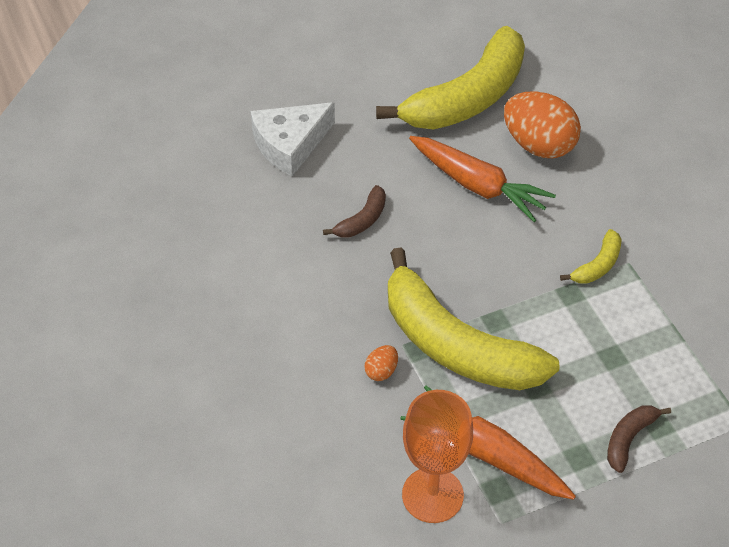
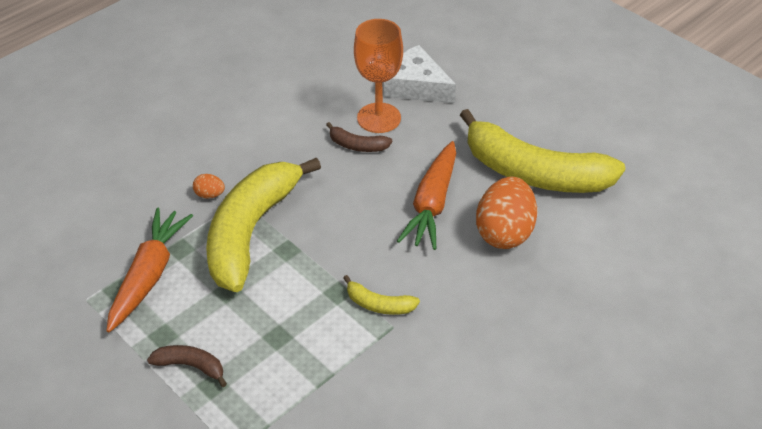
camera: 70 degrees right, 5 degrees down
(432, 495) = (102, 252): orange goblet -> orange goblet (379, 118)

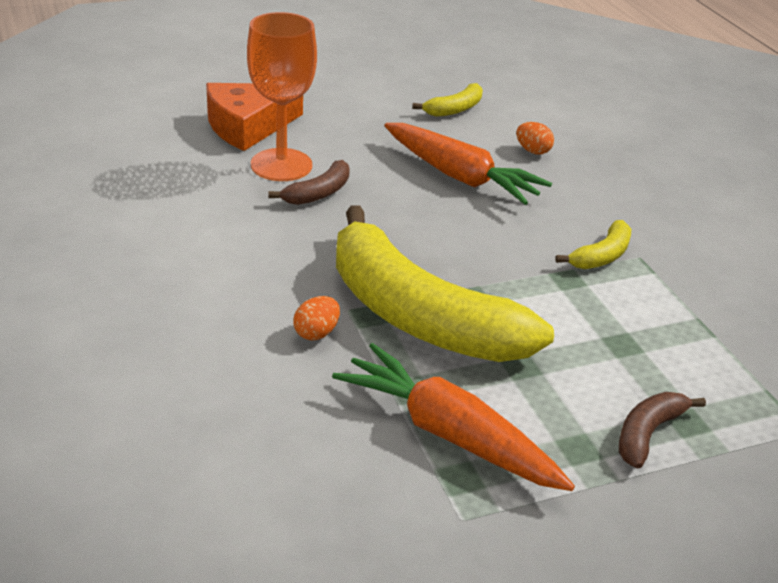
camera: 70 degrees left, 10 degrees down
(416, 86) = (248, 126): white cheese -> orange cheese
(504, 232) = (532, 151): orange egg -> orange egg, size x0.43
(533, 173) = (454, 109): yellow banana -> yellow banana, size x0.41

